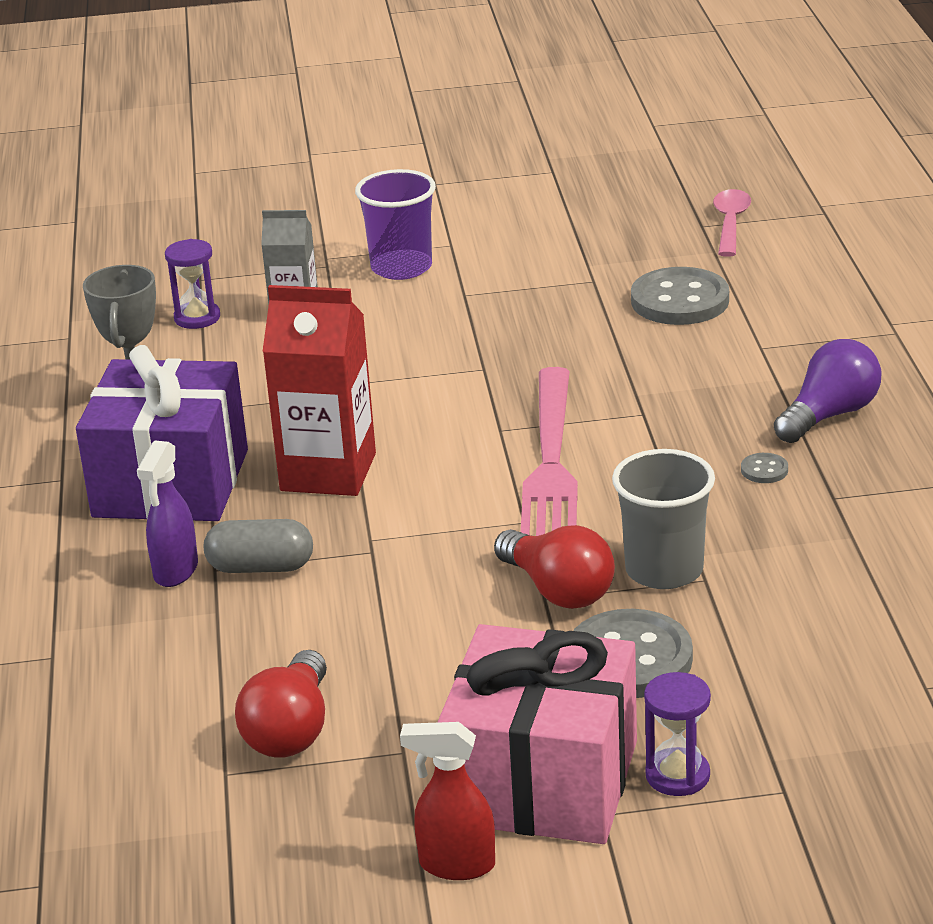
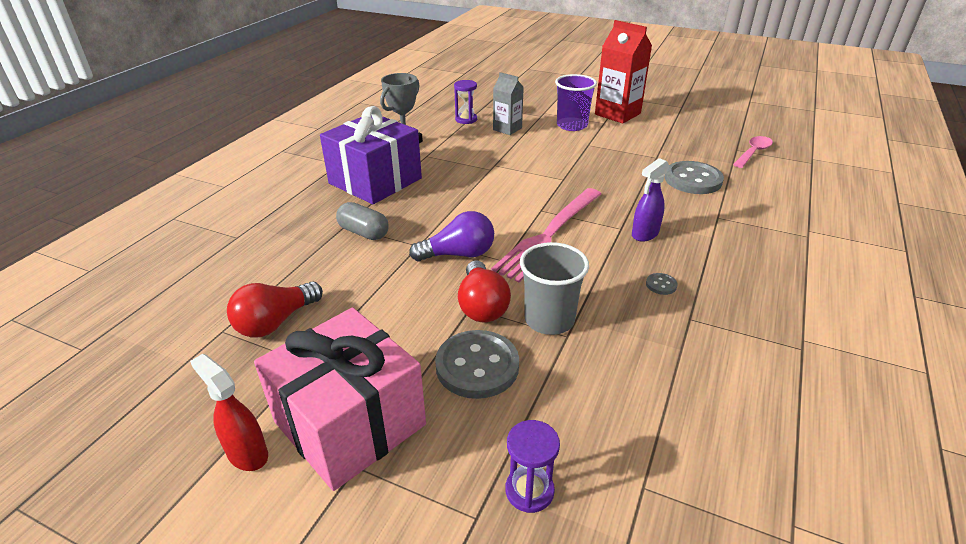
camera: 30 degrees right, 5 degrees up
(175, 571) = (329, 220): purple spray bottle -> purple spray bottle (644, 234)
(328, 472) = (442, 200): red carton -> red carton (617, 114)
(677, 775) = (424, 464): purple hourglass -> purple hourglass (529, 490)
(829, 415) = (728, 268): purple light bulb -> purple light bulb (459, 254)

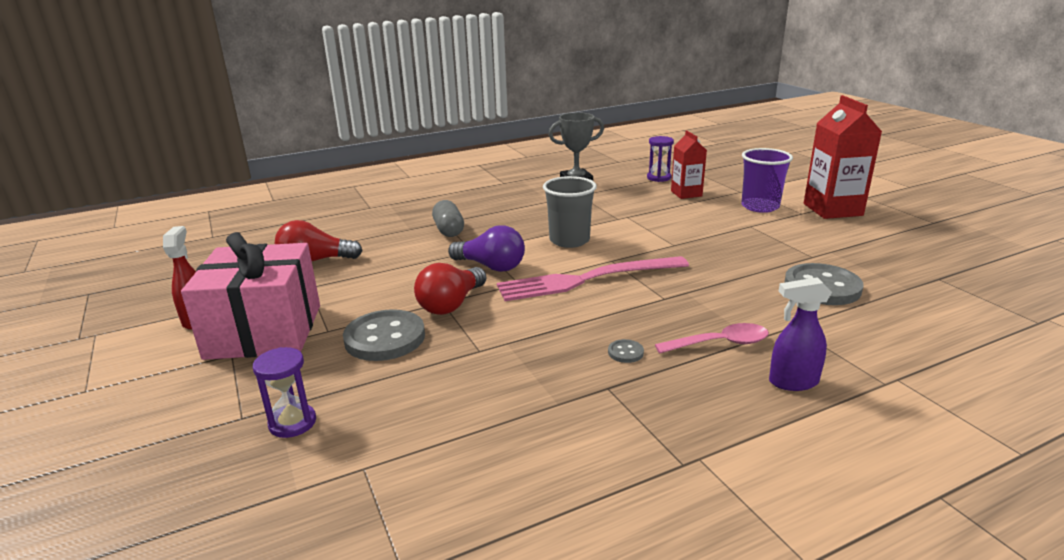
camera: 40 degrees right, 10 degrees down
(375, 181) = (511, 200): purple gift -> none
(507, 129) = (686, 193): grey carton -> red carton
(549, 320) = (484, 334): grey cup -> grey cup (569, 240)
(644, 234) = (680, 311): purple spray bottle -> purple spray bottle (792, 382)
(753, 152) = (958, 287): pink spoon -> pink spoon (720, 343)

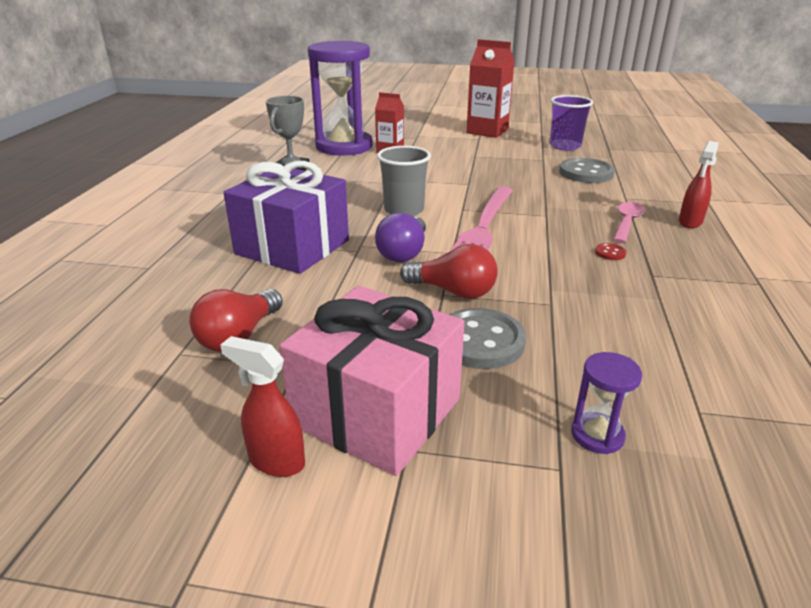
camera: 55 degrees left, 5 degrees up
(449, 230) = (292, 247): grey capsule -> purple gift
(451, 304) = (453, 291): red light bulb -> red light bulb turned 45 degrees counterclockwise
(491, 266) = (404, 253): purple light bulb -> purple light bulb turned 135 degrees clockwise
(625, 352) = (610, 253): grey button -> red button
(658, 178) = (344, 146): purple hourglass -> purple hourglass, size x2.50
(760, 206) = (450, 143): purple cup -> purple cup (565, 146)
(792, 382) = (690, 222): purple spray bottle -> red spray bottle

